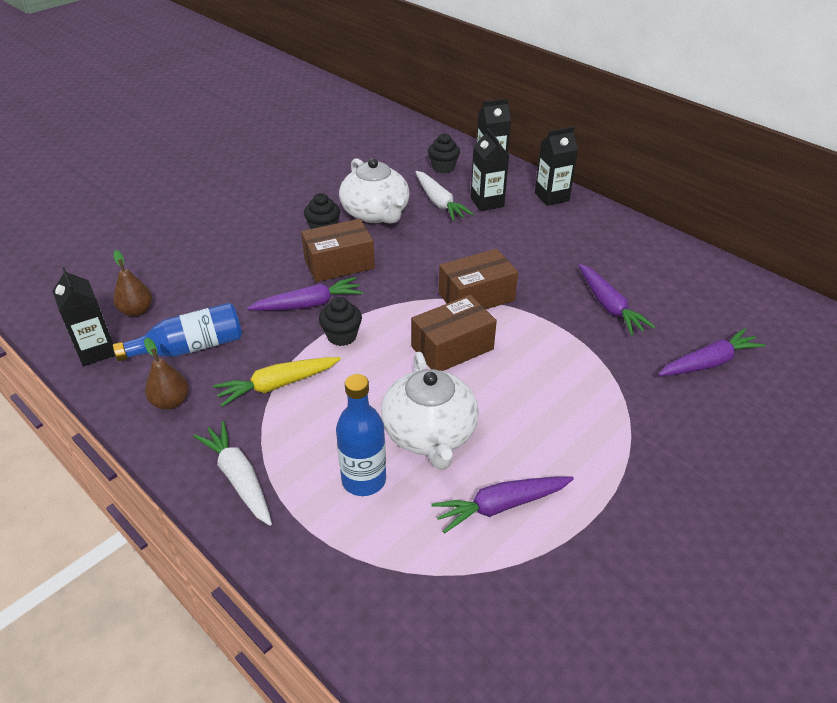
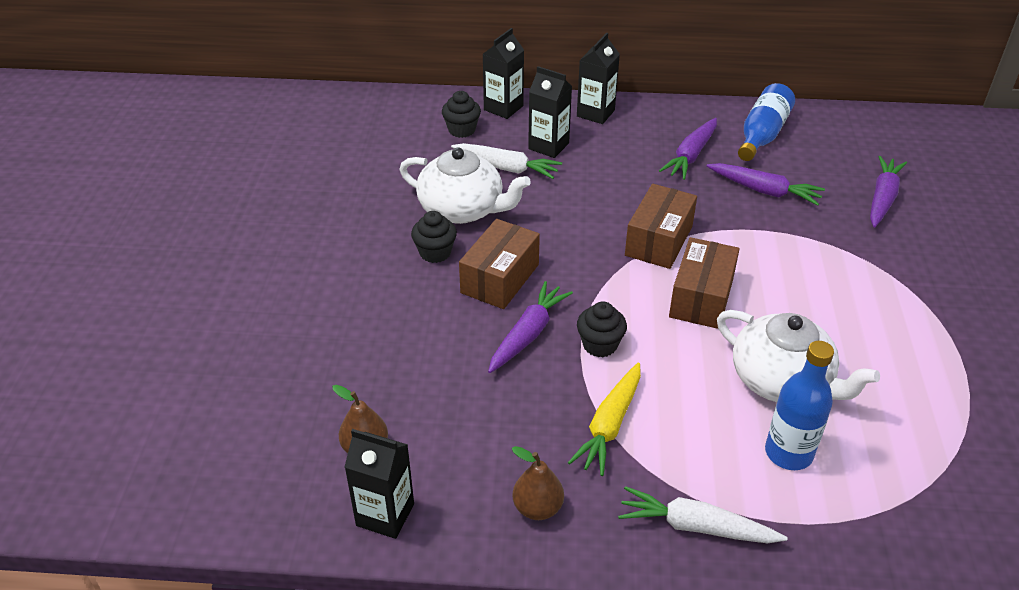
camera: 40 degrees left, 0 degrees up
(190, 347) = (478, 446): blue bottle -> blue bottle (762, 135)
(501, 506) = (901, 401): purple carrot -> purple carrot (691, 156)

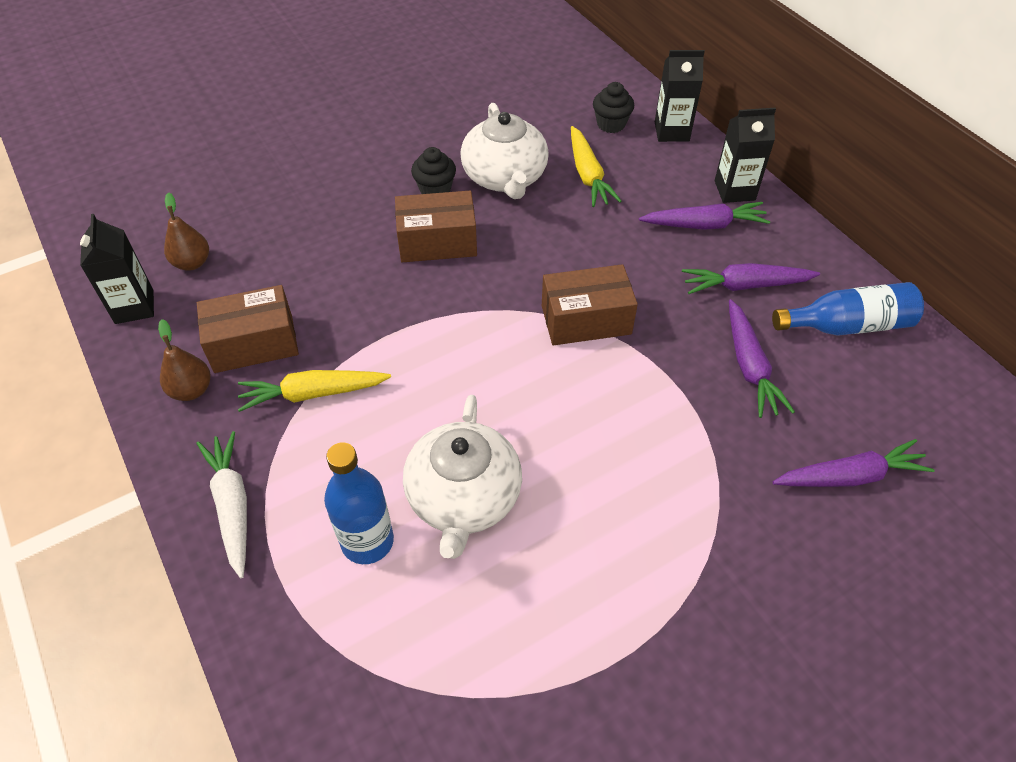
camera: 55 degrees right, 10 degrees up
(507, 168) = (588, 175): white carrot -> yellow carrot
(528, 334) = (383, 291): purple carrot -> purple carrot (704, 225)
(548, 146) = (648, 185): black carton -> none
(600, 345) = (407, 343): black cupcake -> none
(701, 298) = (531, 386): brown box -> brown box (254, 343)

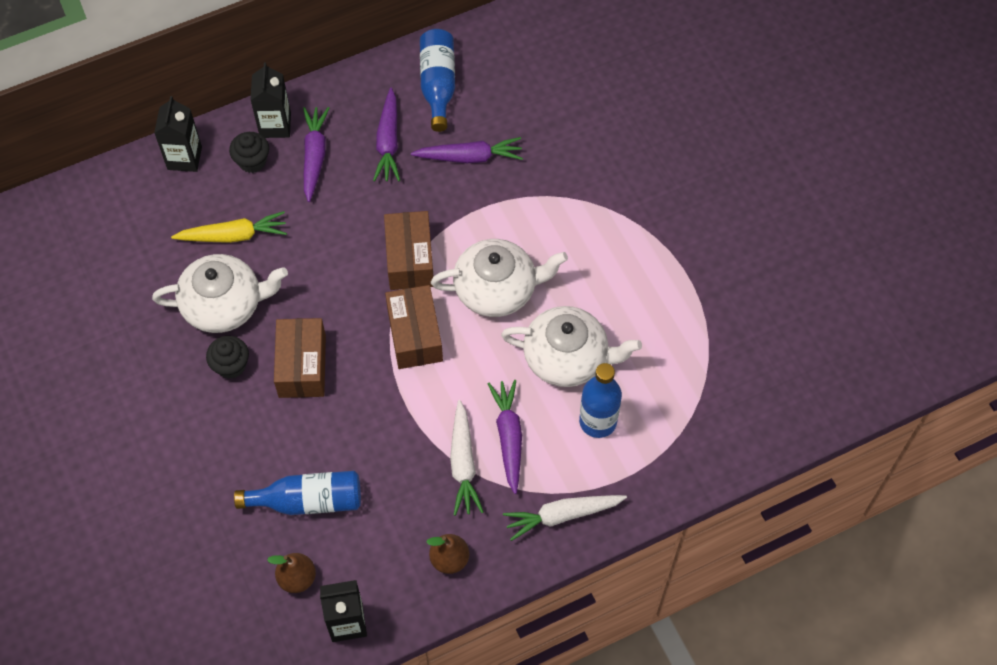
camera: 85 degrees left, 10 degrees up
(254, 343) = (404, 514): brown box -> brown box (415, 335)
(279, 262) = (308, 500): none -> blue bottle
(313, 394) = (463, 464): yellow carrot -> white carrot
(558, 410) = (497, 289): none -> white teapot
(611, 124) = (163, 206): black cupcake -> black cupcake (252, 161)
(850, 476) = (568, 120): purple carrot -> purple carrot (508, 437)

